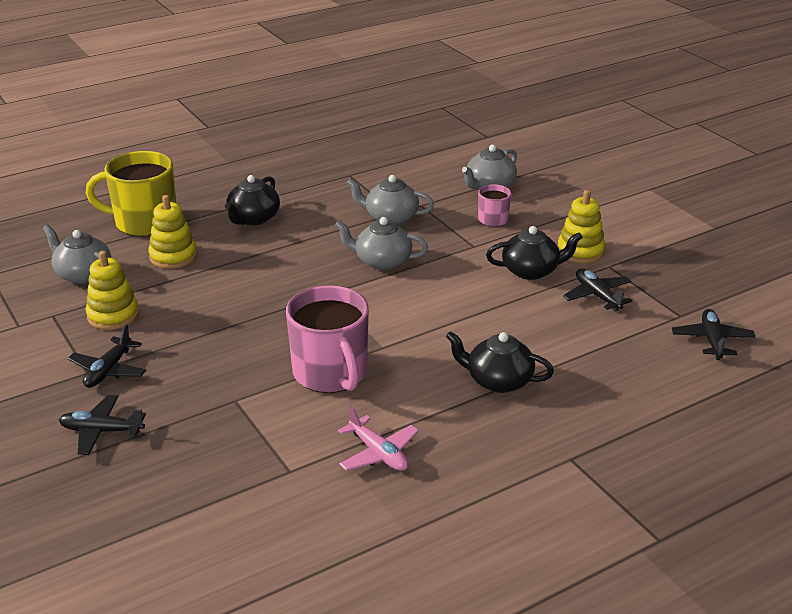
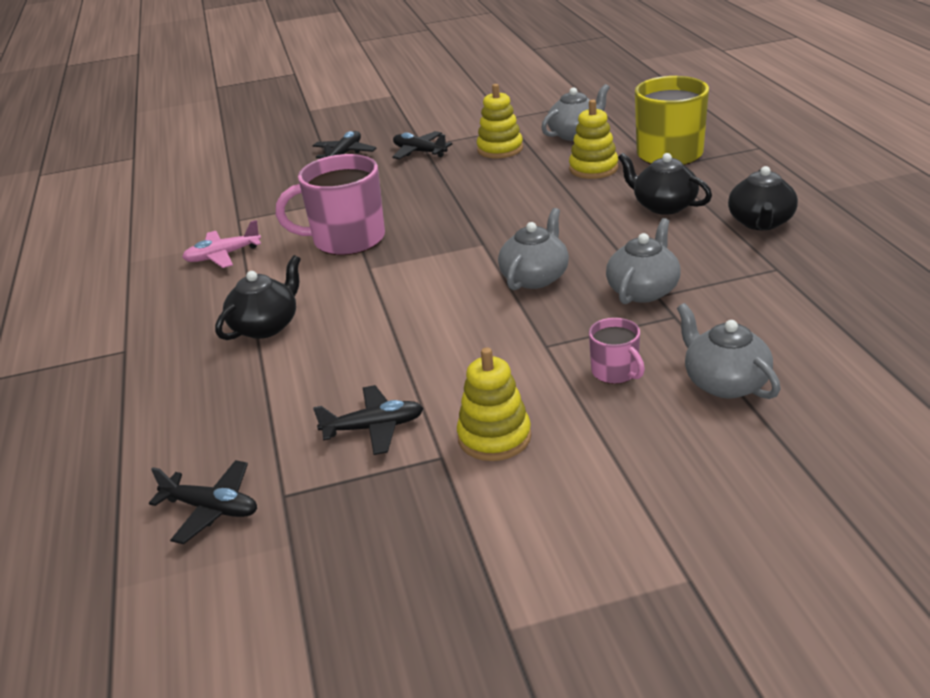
camera: 110 degrees right, 0 degrees up
(531, 271) = (462, 383): black teapot -> black teapot (761, 222)

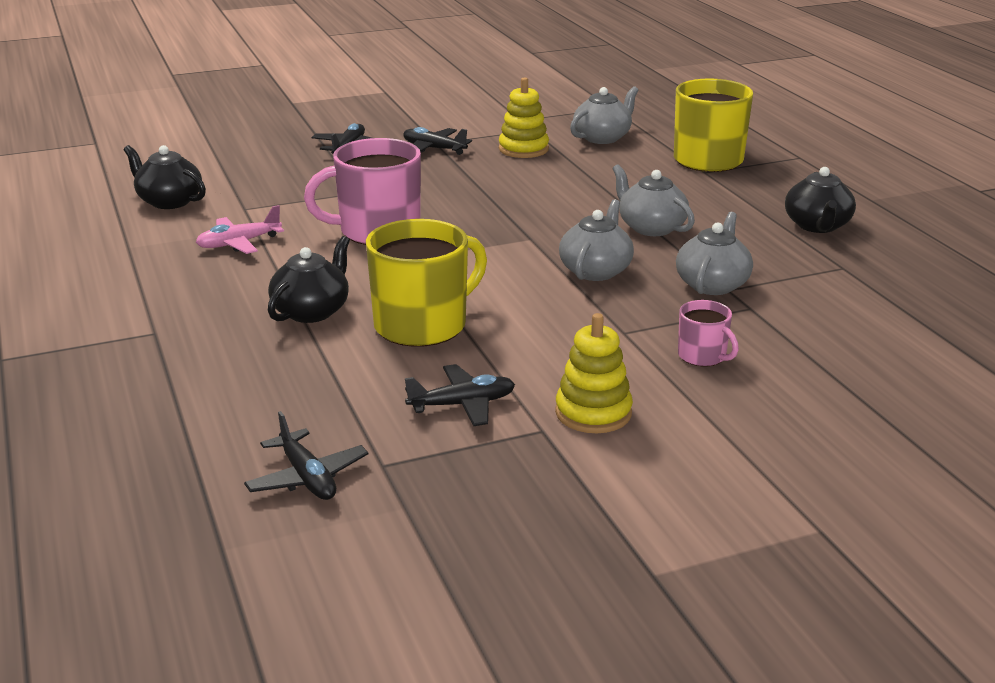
camera: 10 degrees left, 5 degrees down
(211, 509) = (307, 477): black plane -> black plane turned 45 degrees clockwise
(360, 340) = (422, 325): none -> yellow mug
(593, 168) = (630, 171): yellow stacking toy -> none
(663, 206) = (714, 208): black teapot -> black teapot (169, 201)
(724, 383) = (815, 366): grey teapot -> grey teapot (651, 227)

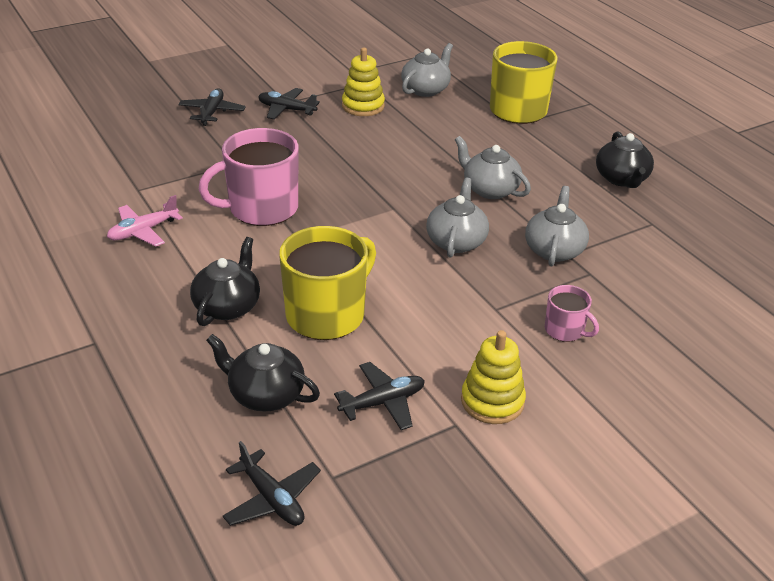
camera: 10 degrees left, 10 degrees up
(169, 201) = (67, 185): black teapot -> black teapot (265, 394)

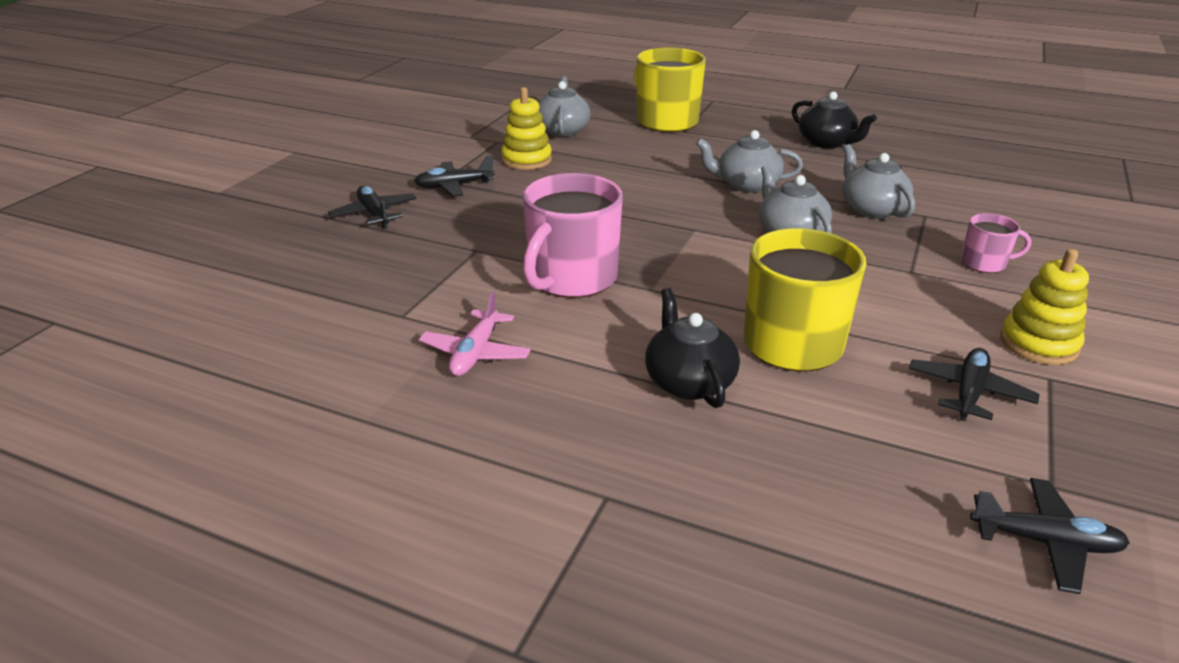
camera: 35 degrees left, 5 degrees down
(265, 394) = (865, 445): black teapot -> none

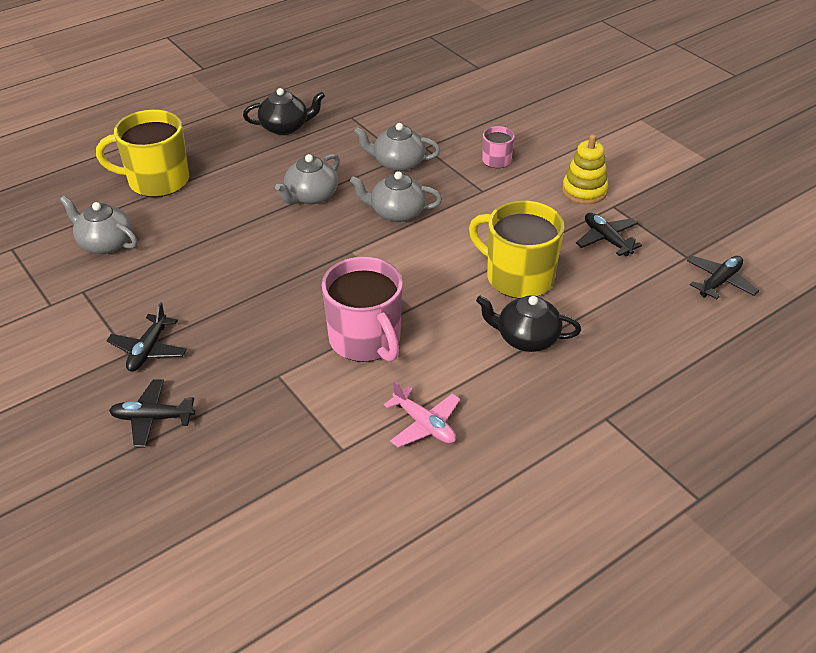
camera: 60 degrees left, 10 degrees up
(526, 160) = (143, 288): yellow stacking toy -> none

